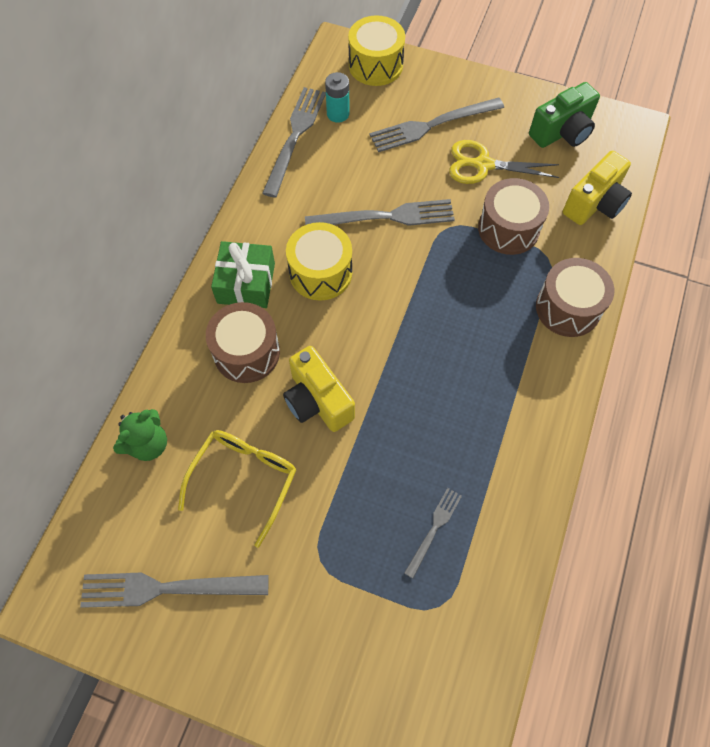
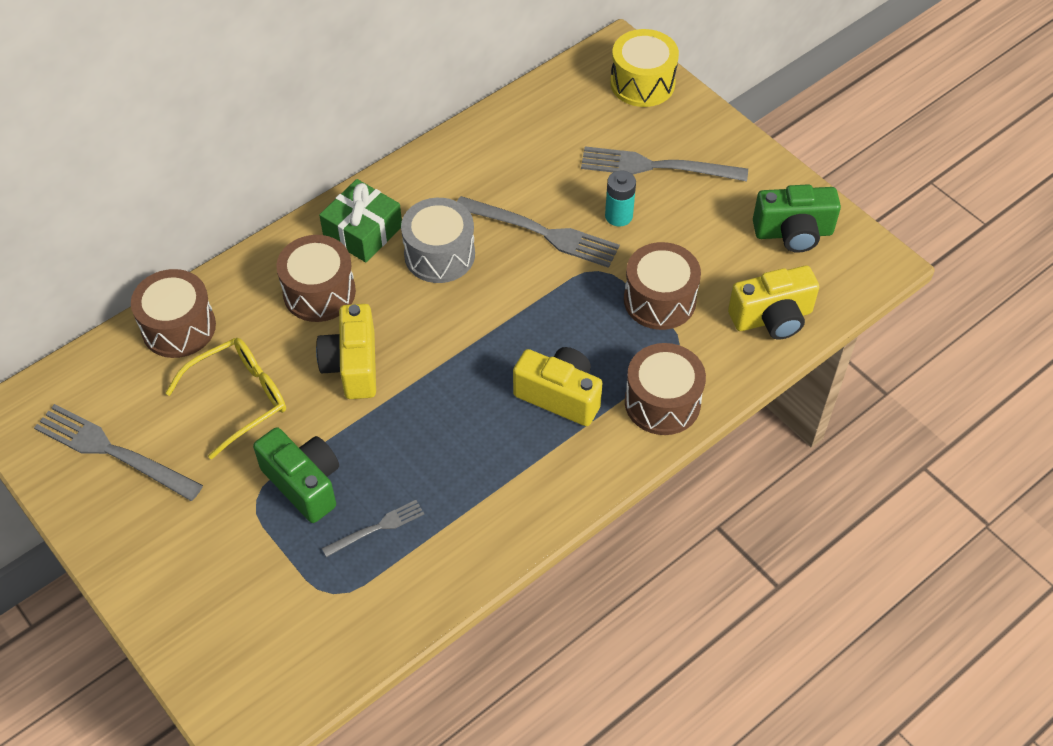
camera: 30 degrees right, 10 degrees down
(148, 444) = (178, 327): green teddy bear -> brown drum
(295, 137) = (507, 119): grey fork -> none
(320, 272) = (439, 255): yellow drum -> grey drum
(338, 114) = (567, 115): turquoise battery -> turquoise battery (618, 216)
(349, 524) = (304, 483): none -> green camera
(483, 165) = (681, 228): yellow scissors -> none
(492, 342) = (559, 396): none -> yellow camera

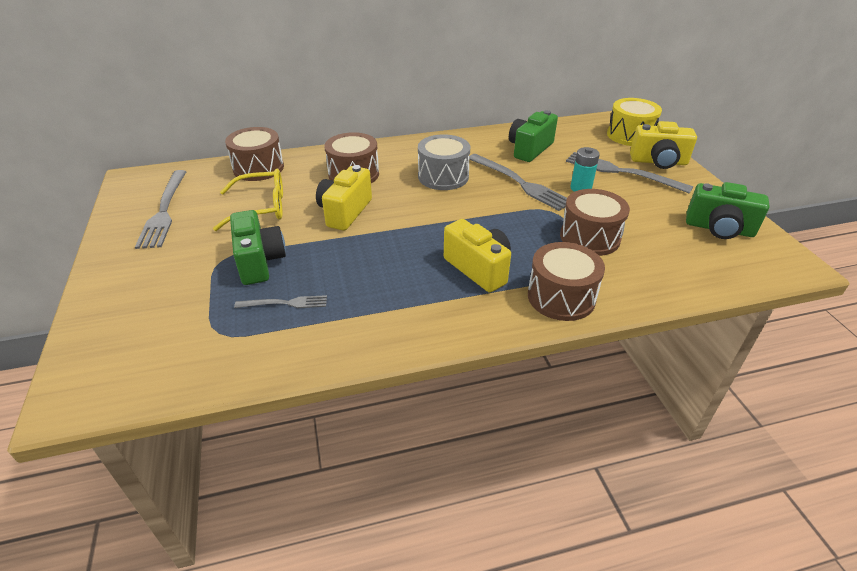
camera: 25 degrees right, 15 degrees down
(113, 452) = (164, 210): grey fork -> grey fork turned 150 degrees counterclockwise
(363, 232) = (402, 156): green gift -> none
(525, 159) = (529, 149): none -> green camera
(772, 318) = (682, 272): yellow camera -> yellow camera (658, 162)

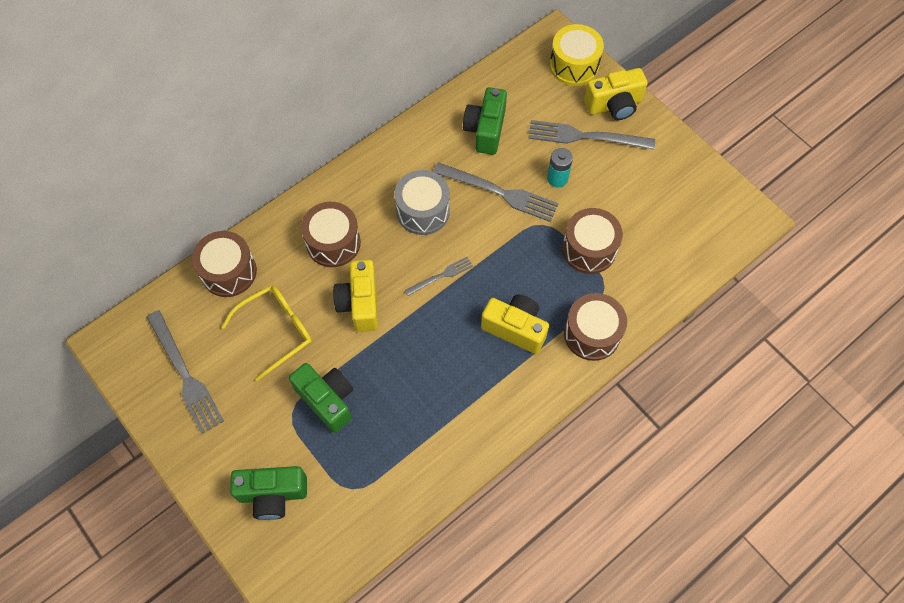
camera: 25 degrees left, 25 degrees up
(285, 303) = (382, 436): grey fork -> grey fork (441, 276)
(719, 229) = (689, 193): green camera -> green camera (273, 494)

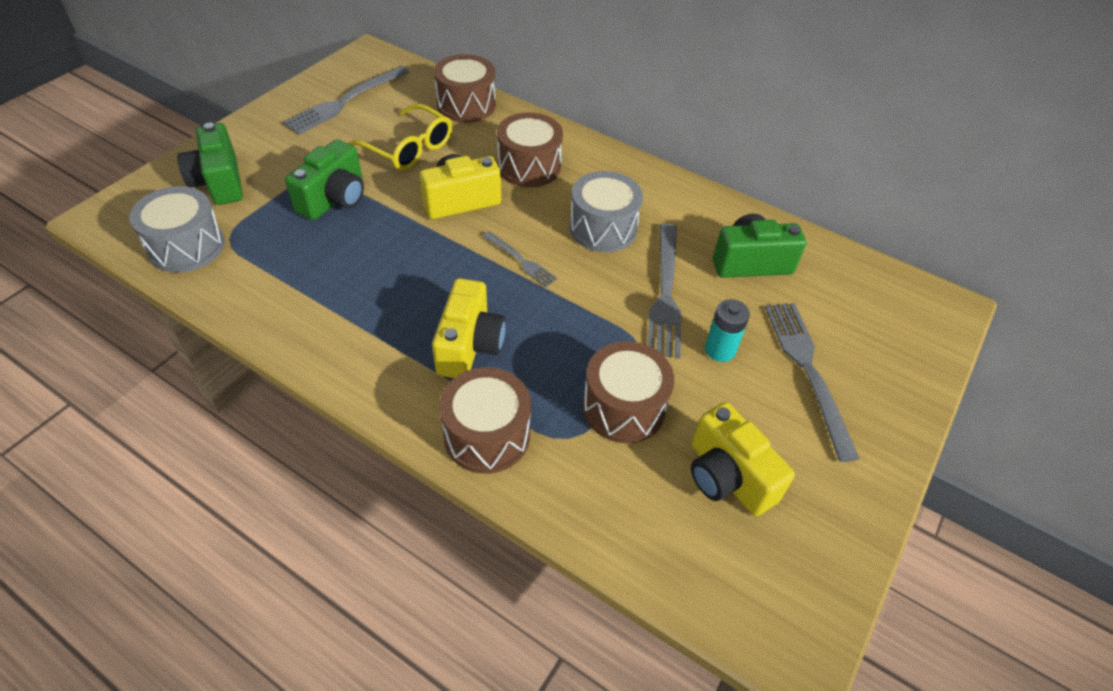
camera: 70 degrees right, 15 degrees down
(351, 523) = (186, 246): none -> grey drum
(574, 65) = (917, 336): yellow drum -> none
(614, 105) = (884, 396): yellow camera -> yellow camera (727, 477)

